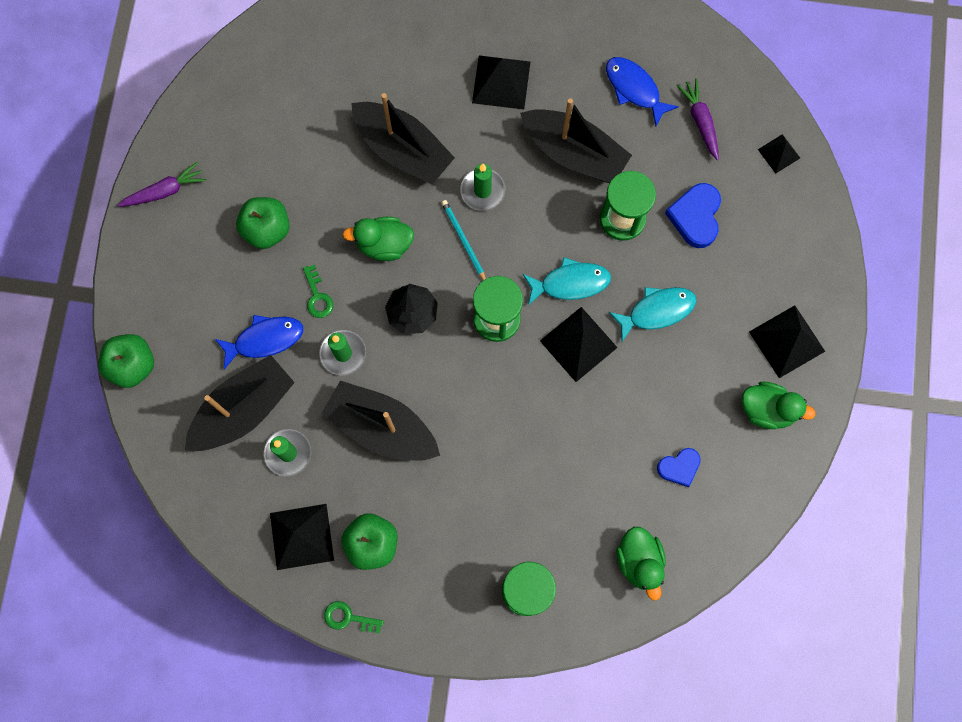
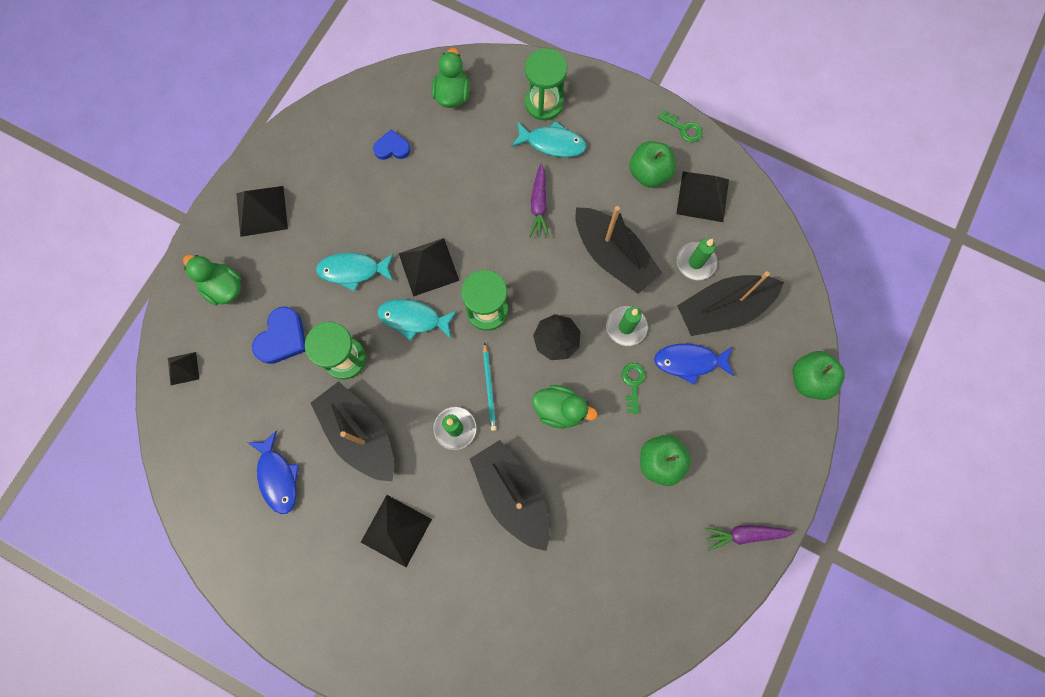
camera: 160 degrees left, 0 degrees up
(497, 541) = (552, 143): none -> turquoise fish
(700, 121) = (235, 423): purple carrot -> purple carrot (539, 205)
(767, 410) = (304, 166): green duck -> green duck (224, 287)

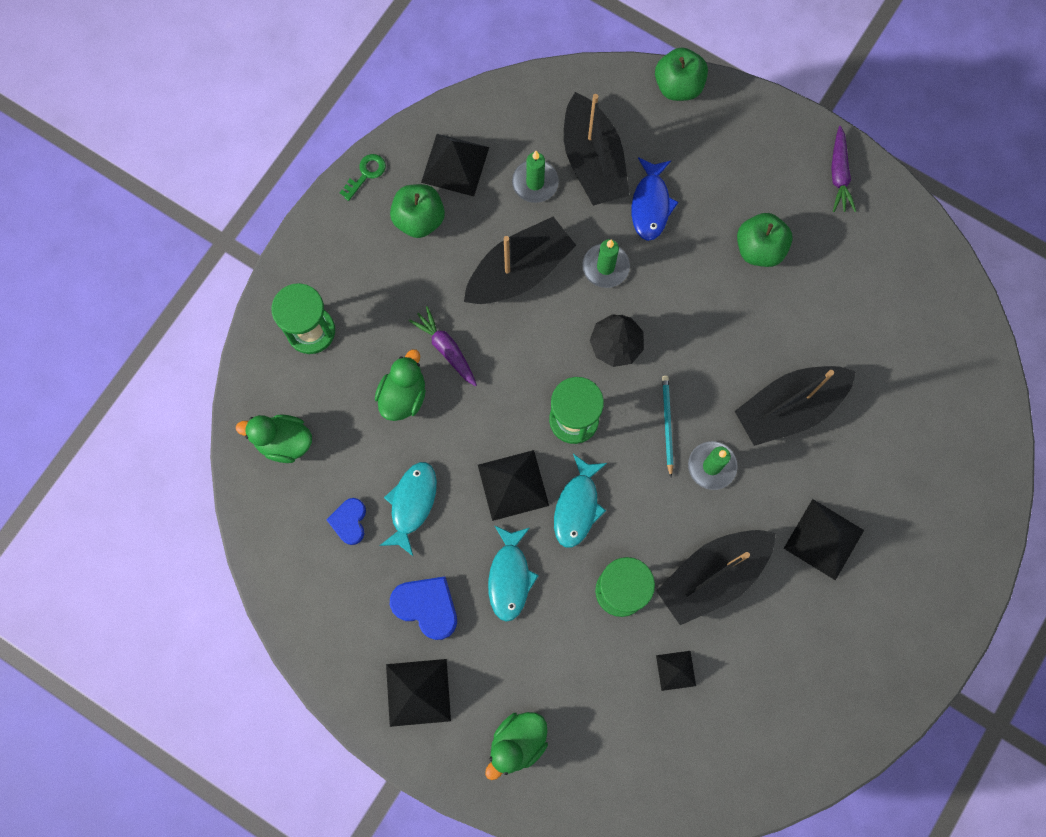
camera: 85 degrees left, 0 degrees up
(183, 368) = (619, 794): black pyramid -> black pyramid (676, 670)
(278, 477) = (758, 675): blue fish -> none
(282, 338) = (589, 667): blue heart -> blue heart (427, 606)
(489, 388) = (667, 424): turquoise pencil -> turquoise pencil turned 90 degrees counterclockwise
(539, 205) = (446, 349): purple carrot -> purple carrot turned 135 degrees counterclockwise
(552, 143) = (366, 326): turquoise fish -> turquoise fish (412, 504)
(560, 409) = (696, 348): green duck -> green duck (403, 396)
(633, 384) = (672, 267): green key -> none

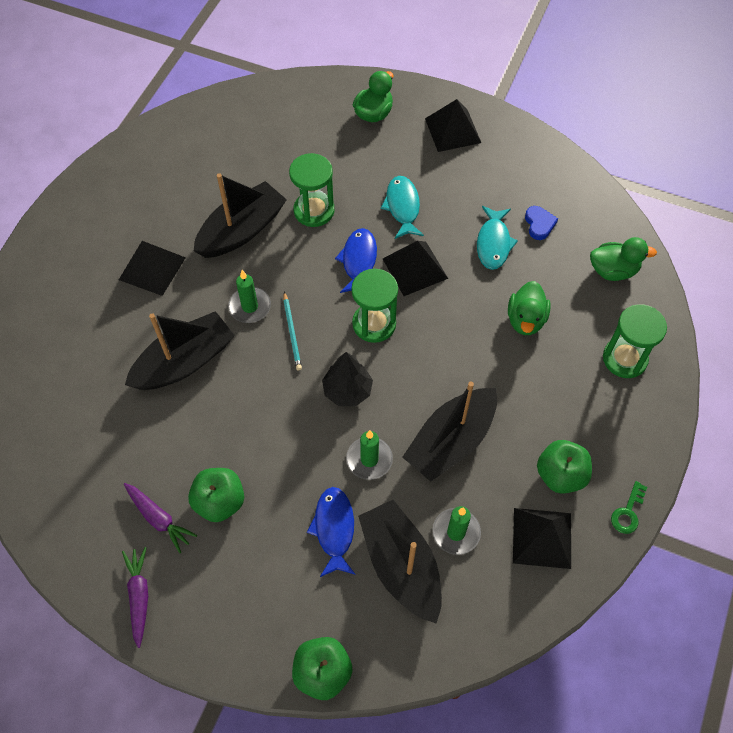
camera: 170 degrees right, 15 degrees down
(427, 606) = (461, 180): blue heart -> none
(446, 349) = (500, 363): purple carrot -> purple carrot (159, 518)
(577, 506) = (358, 261): turquoise fish -> blue fish
(676, 670) = (264, 169): black pyramid -> none

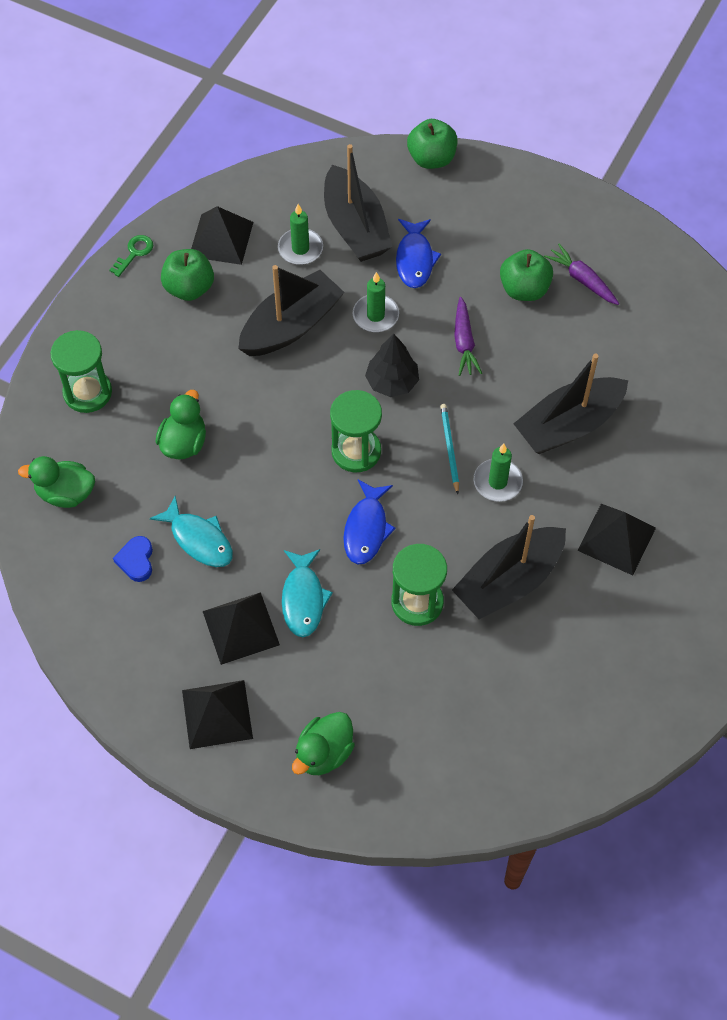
camera: 175 degrees left, 0 degrees up
(139, 596) = (594, 221): purple carrot -> purple carrot (464, 342)
(415, 268) = (300, 514): black pyramid -> black pyramid (240, 628)
(493, 243) = (199, 539): turquoise fish -> turquoise fish turned 120 degrees clockwise

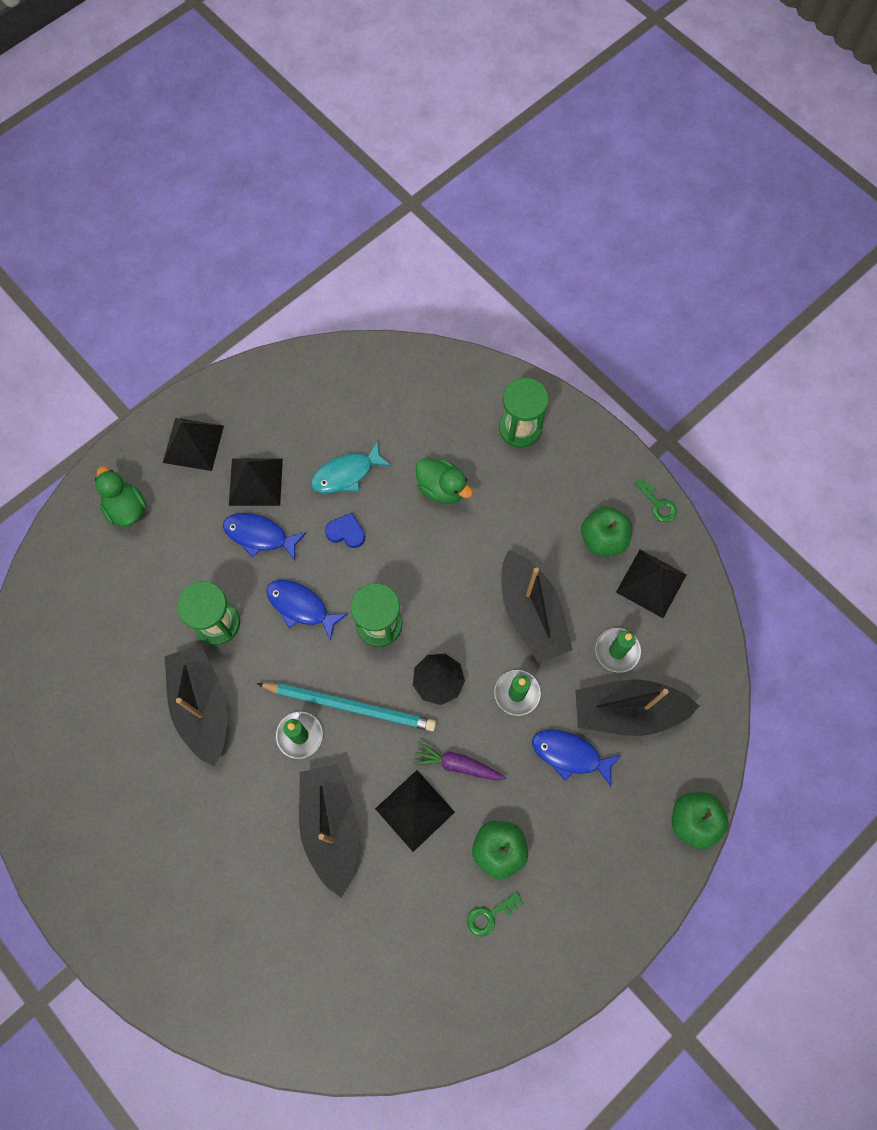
camera: 110 degrees right, 10 degrees up
(65, 493) = (428, 388): green duck -> none
(136, 560) = (347, 423): blue heart -> blue heart (346, 532)
(303, 599) = (259, 536): turquoise fish -> blue fish
(449, 448) = (350, 706): turquoise pencil -> turquoise pencil, size x1.87
(582, 280) = (490, 915): purple carrot -> green key
(616, 539) = (200, 819): black pyramid -> black pyramid (415, 810)

